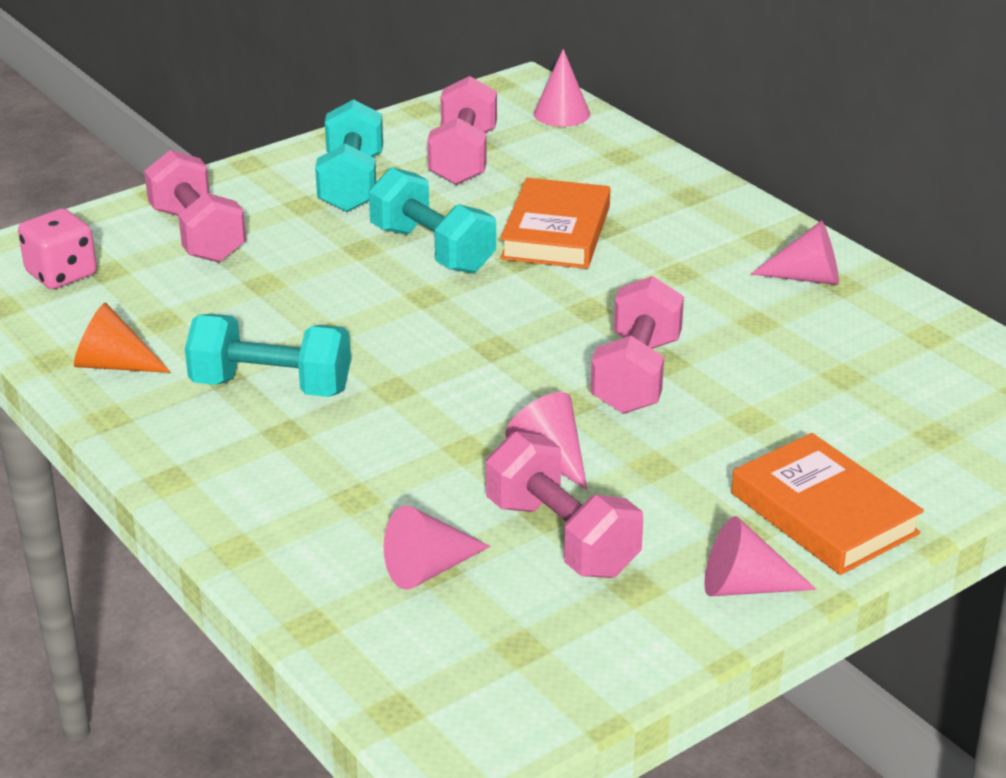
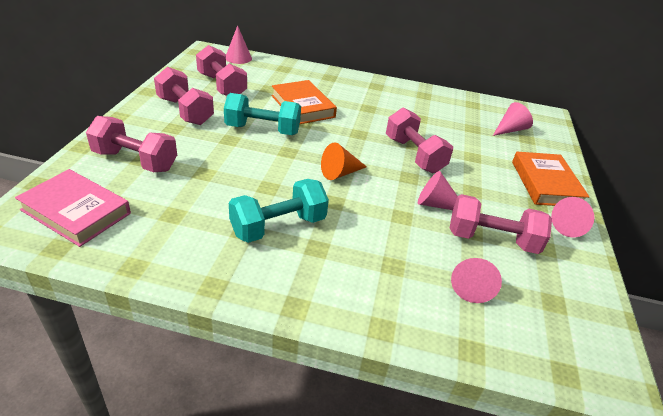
camera: 45 degrees left, 5 degrees up
(61, 274) = (76, 211): pink dice -> pink book
(113, 365) = (177, 253): orange cone -> orange cone (340, 173)
(351, 183) = (185, 111): turquoise dumbbell -> pink dumbbell
(807, 277) = (410, 96): pink cone -> pink cone (510, 130)
(823, 513) = (545, 183): orange book -> orange book turned 75 degrees clockwise

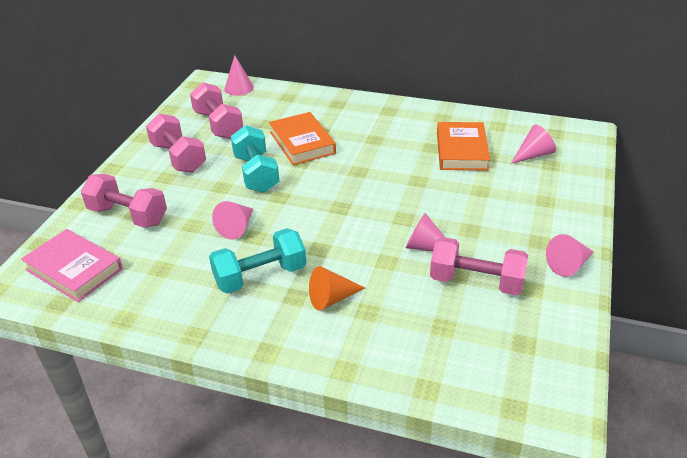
camera: 10 degrees right, 0 degrees up
(262, 130) = (256, 174): turquoise dumbbell -> turquoise dumbbell turned 60 degrees clockwise
(340, 173) = (330, 217): orange cone -> orange cone (331, 298)
(414, 155) = (414, 192): pink dumbbell -> none
(471, 285) = (442, 329): pink cone -> pink cone (237, 227)
(545, 183) = (555, 217): orange book -> orange book (461, 151)

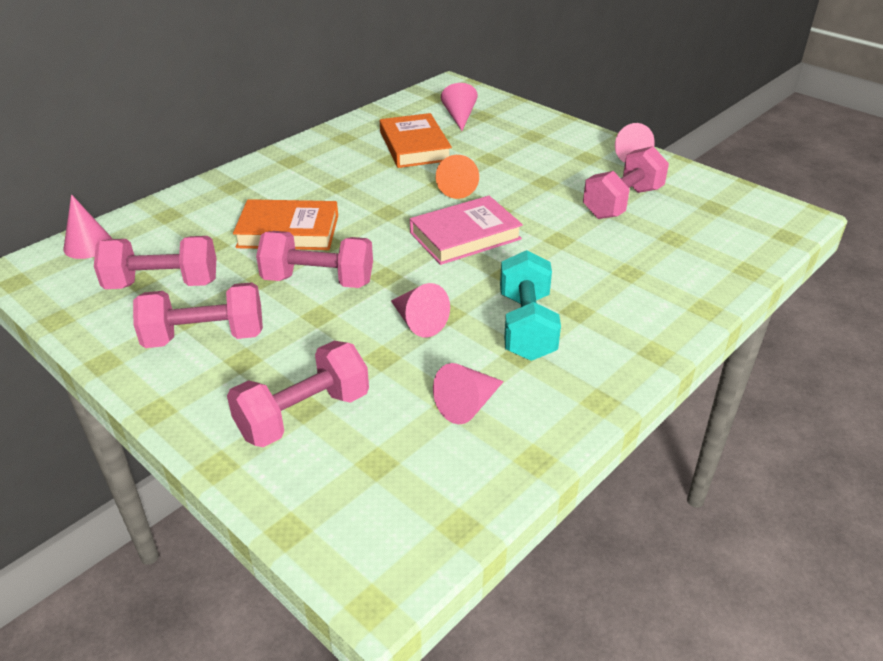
camera: 65 degrees left, 0 degrees up
(74, 269) = (389, 496): pink book -> pink book (465, 236)
(256, 174) = (318, 281): turquoise dumbbell -> pink dumbbell
(331, 298) = (596, 288): orange cone -> orange cone (457, 188)
(425, 247) = (553, 212): pink cone -> pink cone (467, 405)
(461, 151) = (414, 146): orange book -> orange book turned 45 degrees clockwise

